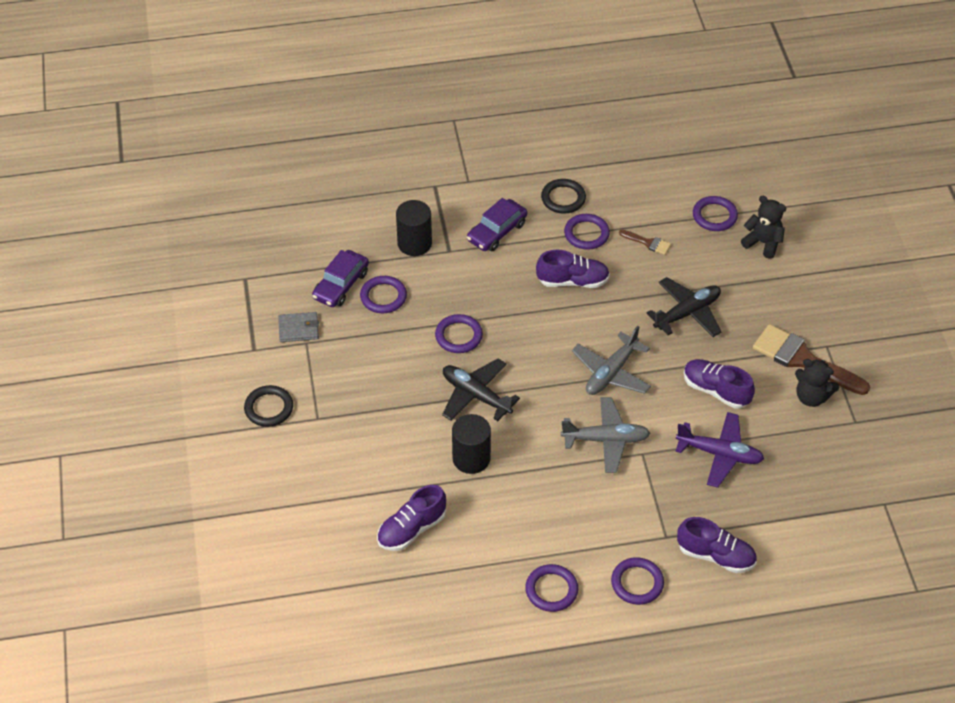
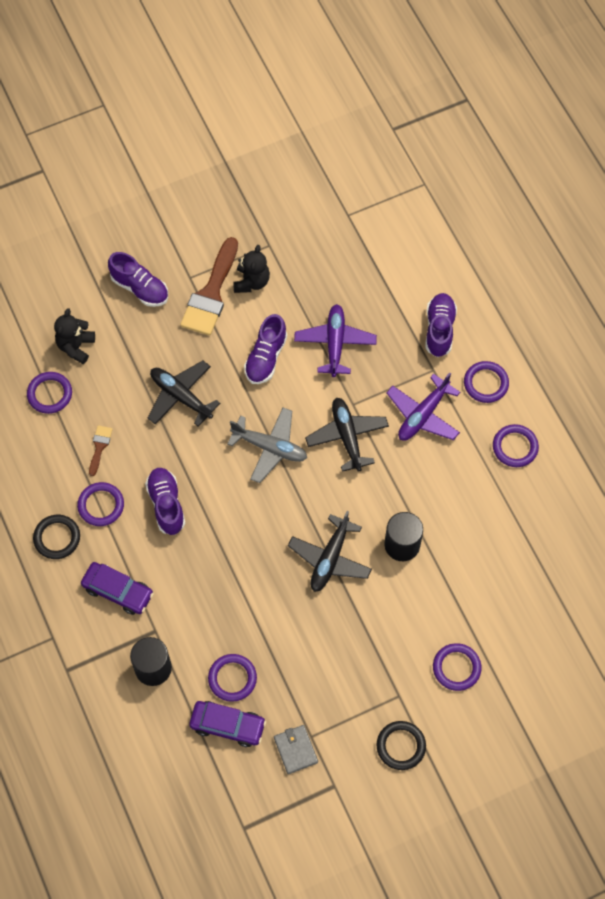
camera: 105 degrees left, 15 degrees up
(411, 529) = (493, 575): purple shoe -> purple shoe (140, 288)
(458, 336) = (263, 593): purple ring -> purple ring (456, 668)
(606, 440) = (347, 437): grey plane -> black plane
(613, 513) = (423, 415): none -> purple plane

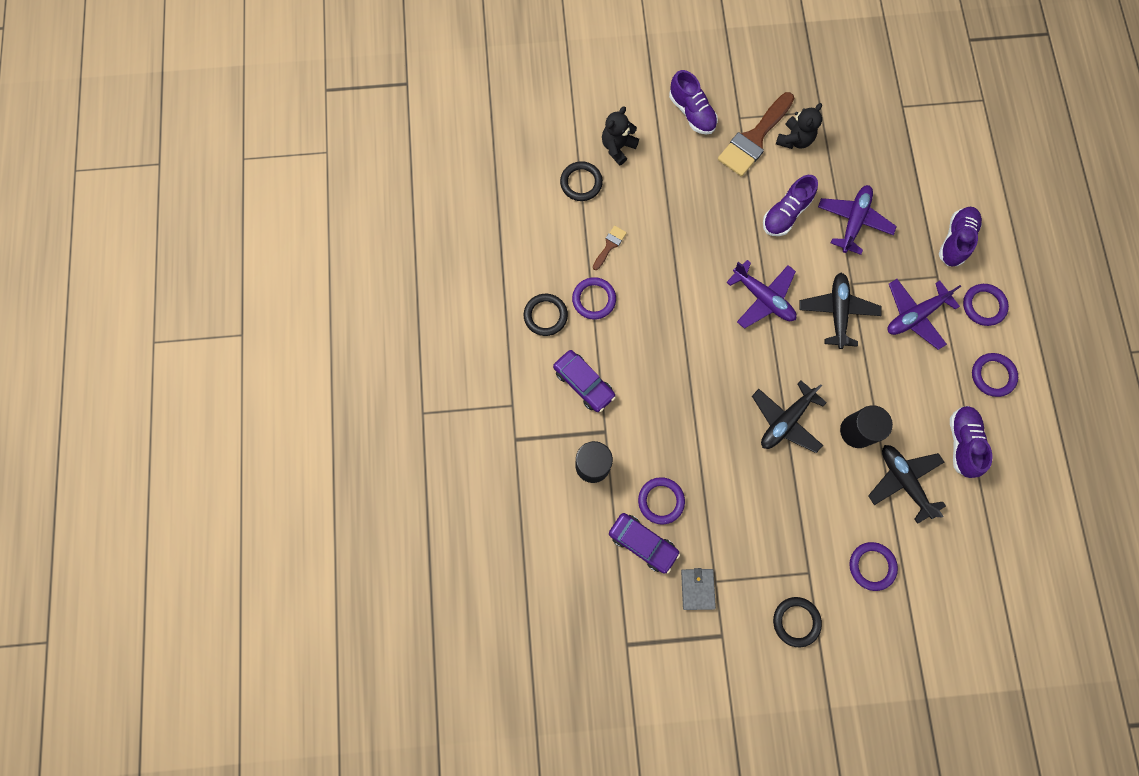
camera: 20 degrees right, 10 degrees up
(50, 394) = (581, 183): purple ring -> black ring
(166, 504) = (652, 319): purple shoe -> purple shoe (962, 442)
(181, 396) = (697, 224): black plane -> black plane (903, 481)
(270, 447) = (763, 298): grey plane -> purple plane

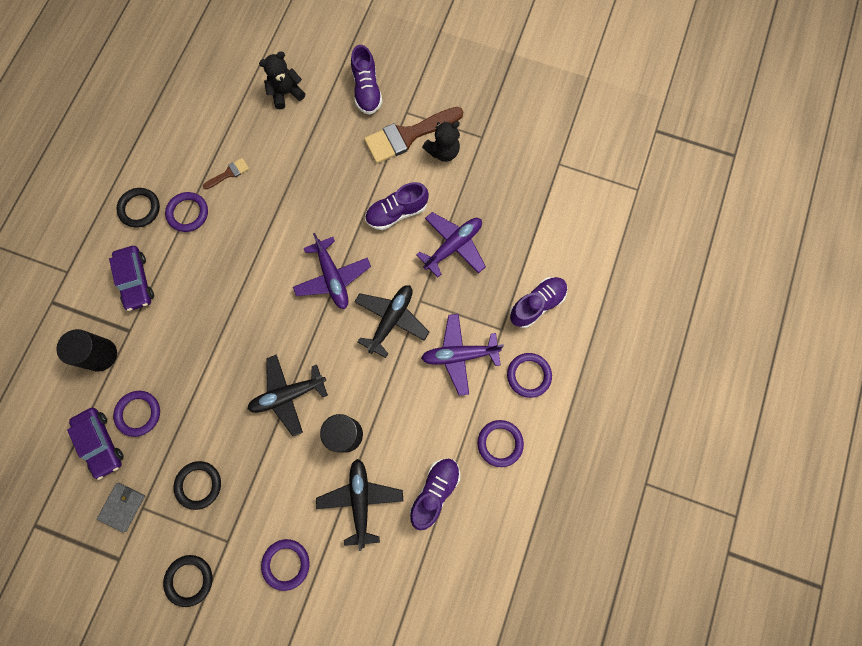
camera: 25 degrees right, 0 degrees up
(581, 183) = (237, 110): black ring -> black ring (199, 485)

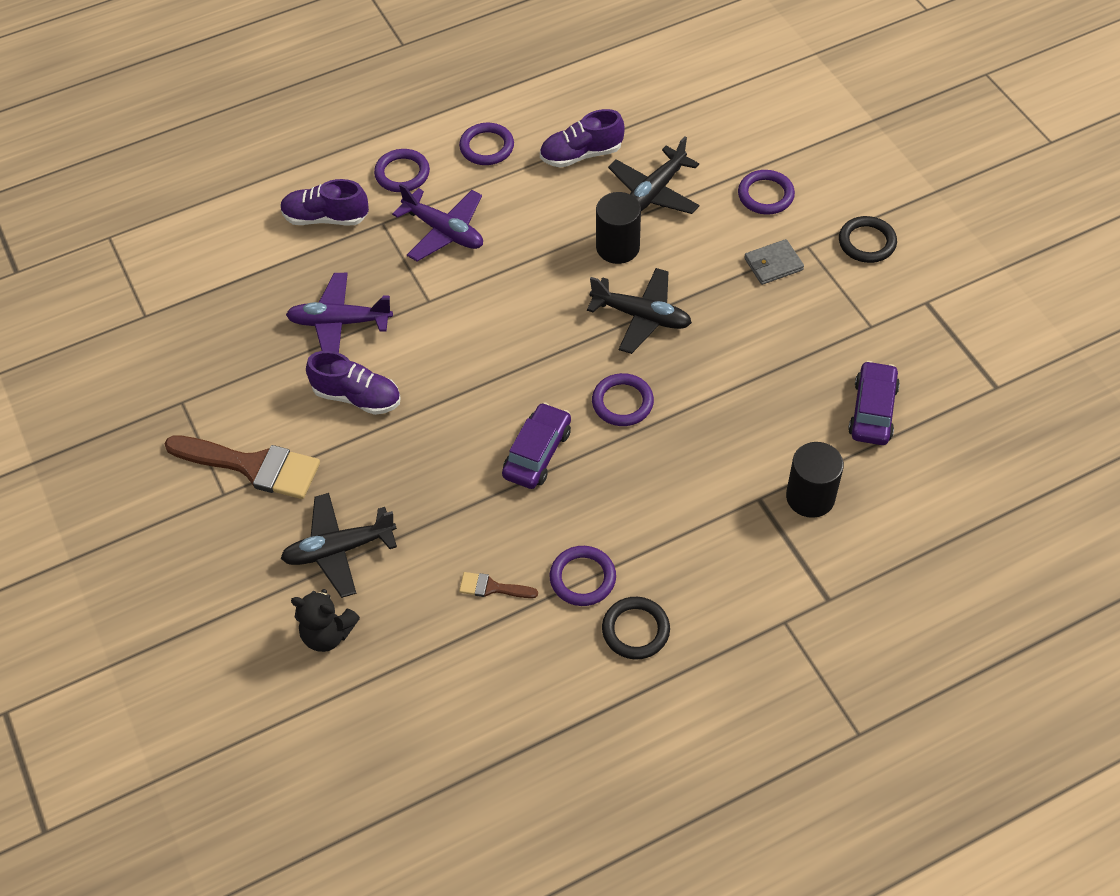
camera: 135 degrees left, 20 degrees down
(122, 506) = (890, 340): grey wallet -> grey wallet (773, 264)
(136, 281) = (708, 546): purple car -> purple car (537, 453)
(138, 413) = (811, 409): purple ring -> purple ring (622, 402)
(199, 485) = (797, 306): black ring -> none
(332, 277) = (490, 386): purple plane -> none
(367, 91) = (235, 556): purple shoe -> none
(391, 320) = (474, 305): black plane -> black plane (339, 549)
(443, 151) = (238, 419): black teddy bear -> none

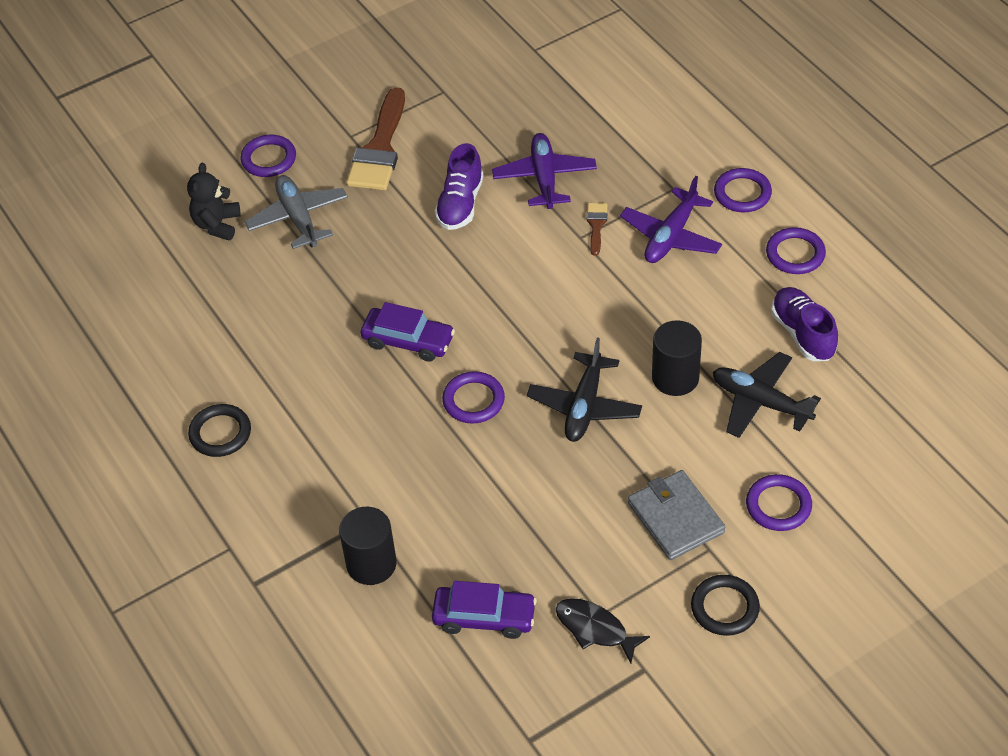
camera: 85 degrees right, 5 degrees down
(325, 218) = (671, 147): purple shoe -> none
(339, 549) = (298, 218): black plane -> grey plane
(492, 587) = (262, 326): brown brush -> brown brush (596, 225)
(582, 578) = (273, 389): purple ring -> purple ring (269, 159)
(773, 264) = (676, 518): grey wallet -> grey wallet, size x1.50
(886, 331) = (595, 629): none -> black fish

